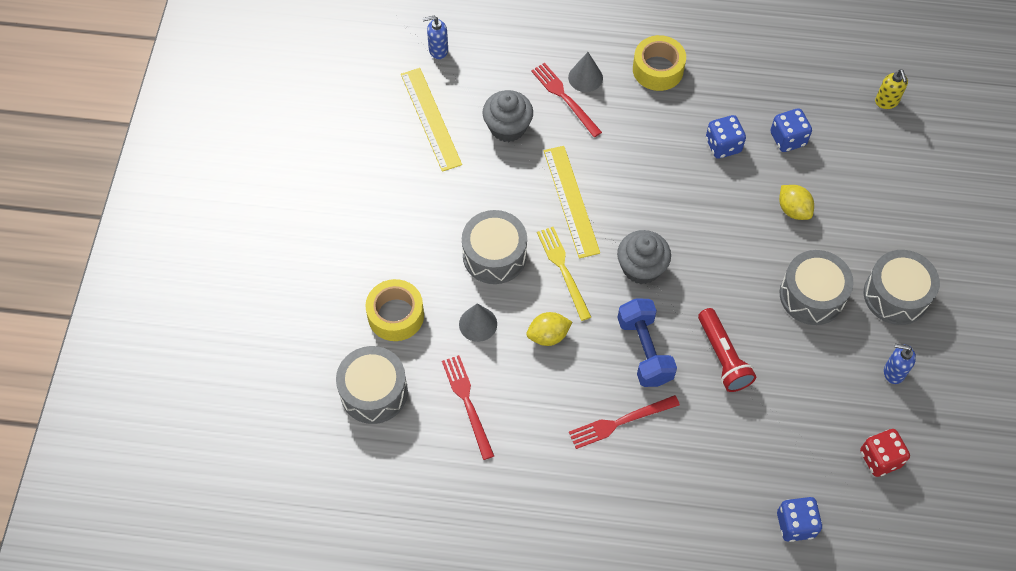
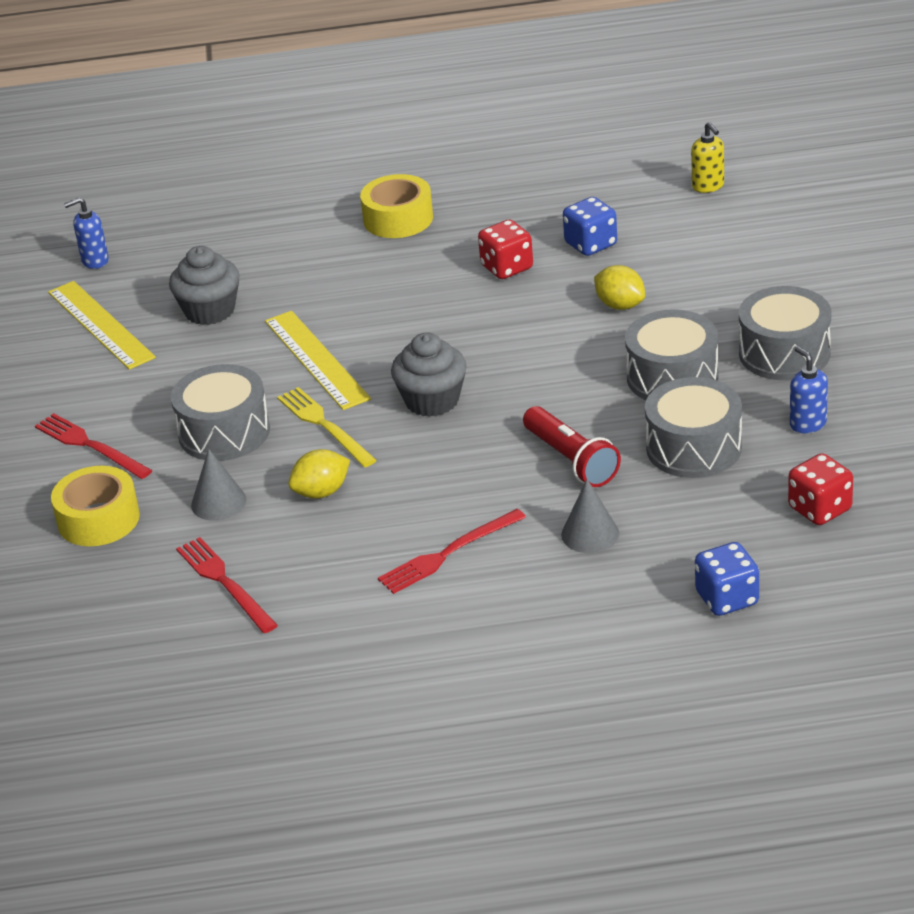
camera: 10 degrees left, 25 degrees down
(374, 392) = (85, 601): grey drum -> grey drum (694, 448)
(564, 98) = (280, 269): red fork -> red fork (90, 446)
(585, 77) = (303, 245): grey cone -> grey cone (590, 534)
(644, 350) = (461, 477): blue dumbbell -> none
(723, 145) = (507, 267): blue dice -> red dice
(893, 372) = (807, 424): blue soap dispenser -> blue soap dispenser turned 60 degrees clockwise

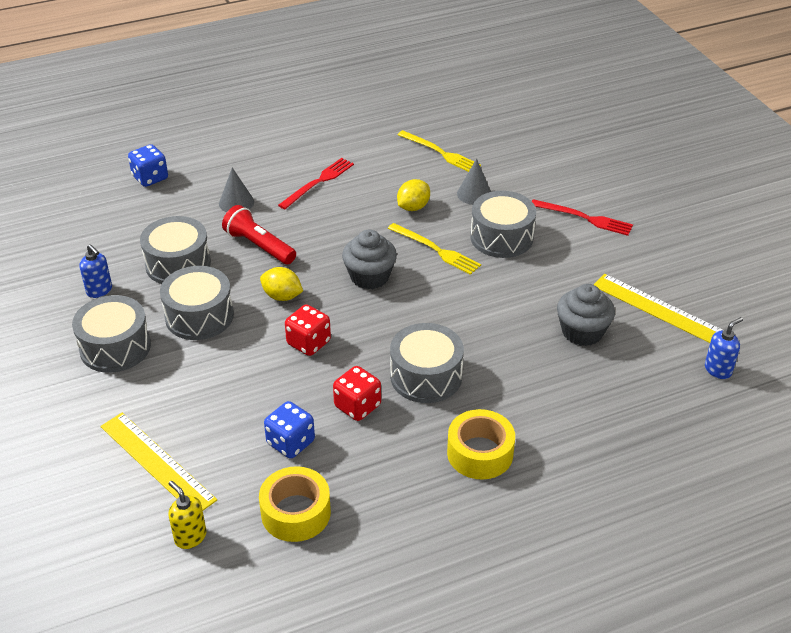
camera: 160 degrees right, 5 degrees up
(98, 519) = (540, 176): yellow tape -> yellow tape (296, 513)
(224, 583) = (440, 153): red fork -> yellow fork
(316, 359) = (471, 299): yellow ruler -> yellow ruler (157, 462)
(417, 286) = (426, 376): none -> grey drum
(620, 305) = (251, 377): yellow lemon -> yellow lemon (282, 296)
(820, 509) = (94, 233): red dice -> red dice (308, 343)

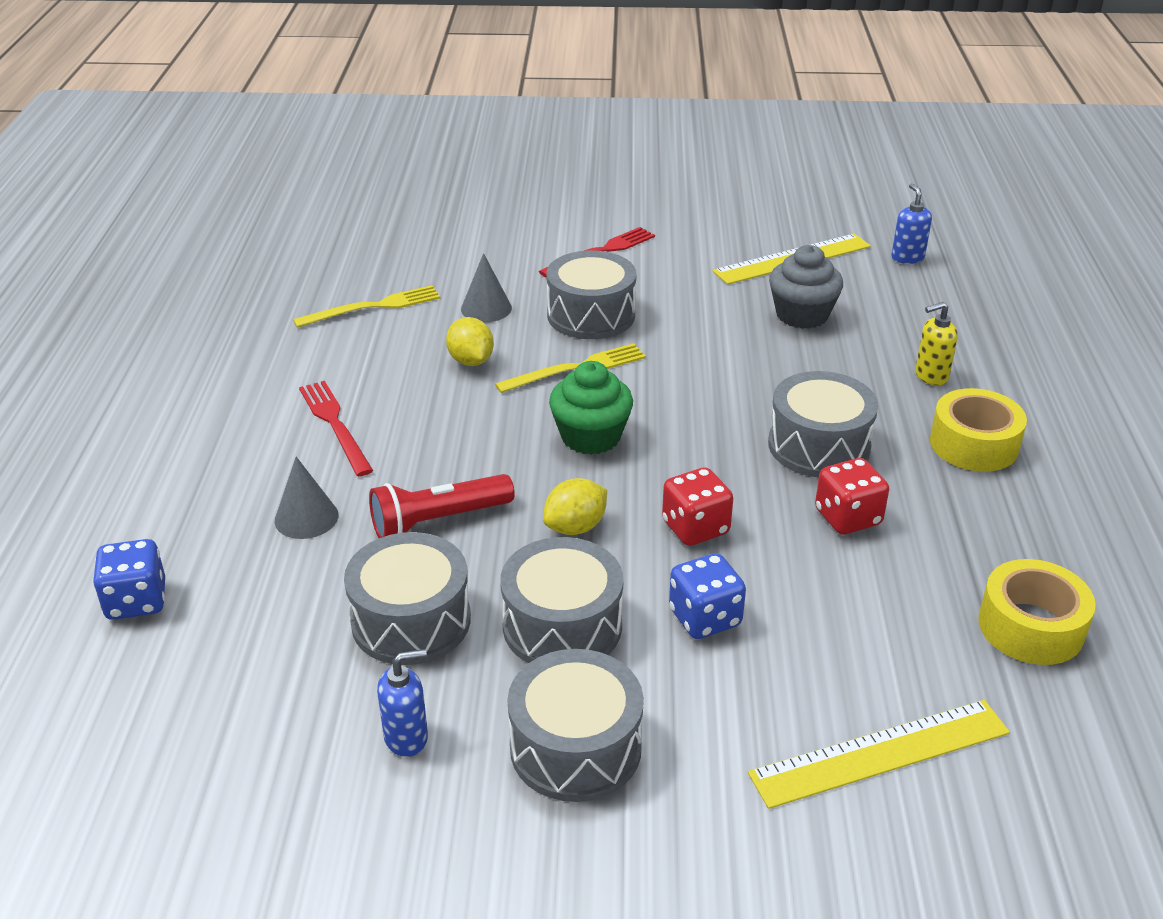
camera: 65 degrees left, 5 degrees down
(190, 537) = (1050, 749): yellow soap dispenser -> yellow soap dispenser (931, 376)
(290, 442) = (893, 597): blue dice -> blue dice (705, 618)
(369, 277) = (591, 437): grey cupcake -> green cupcake

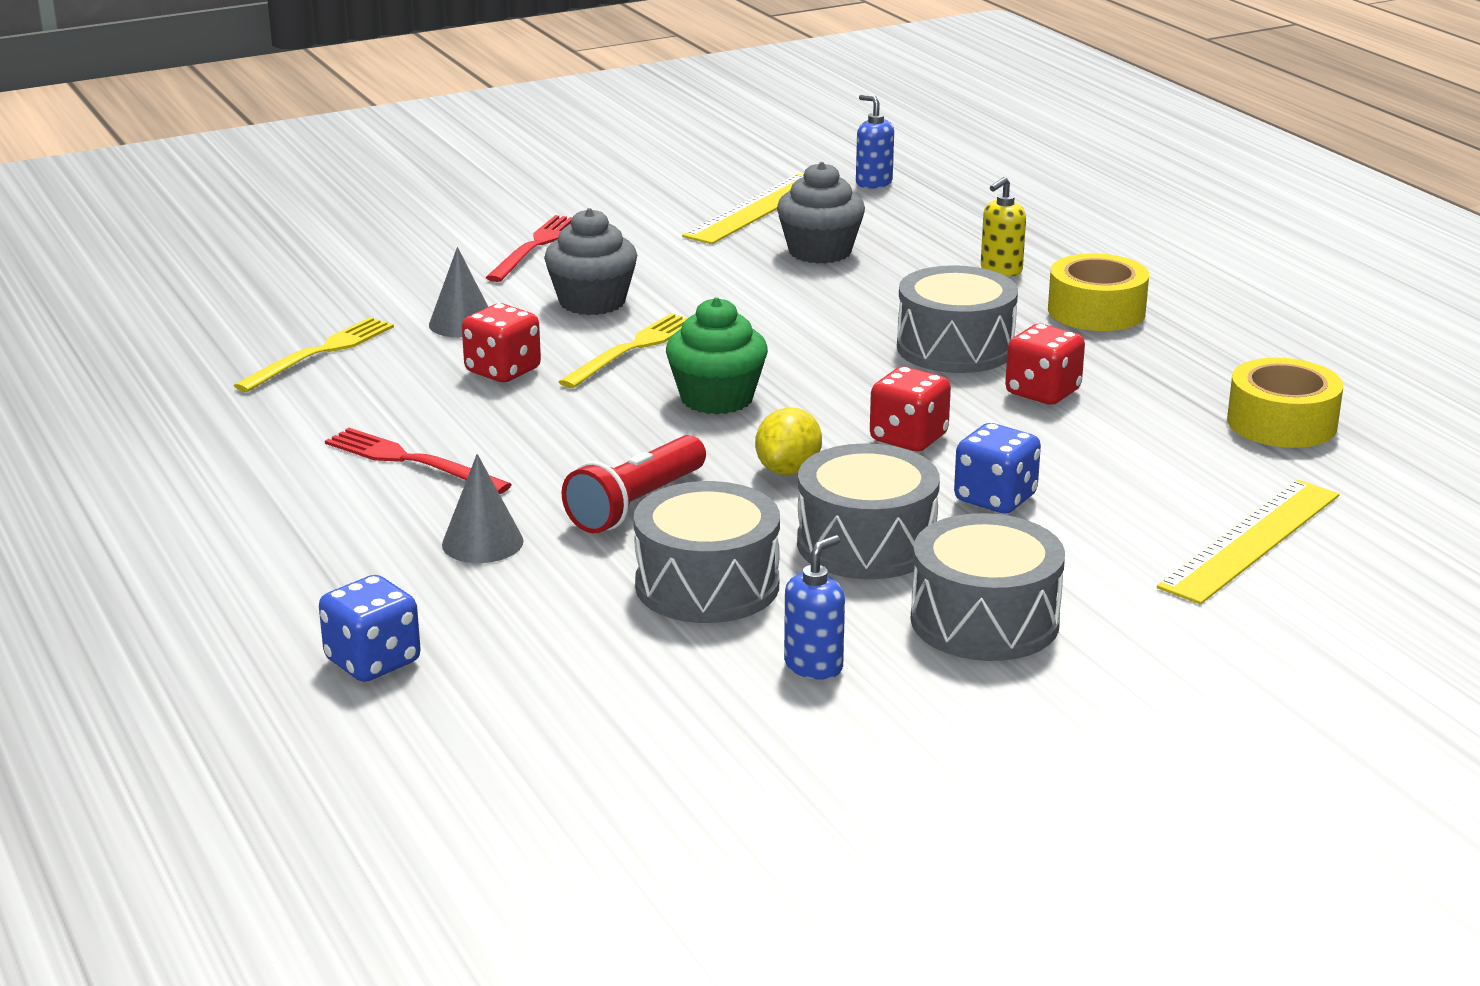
camera: 30 degrees left, 10 degrees down
(471, 361) = (503, 371): yellow lemon -> red dice
(591, 315) = (592, 302): grey drum -> grey cupcake

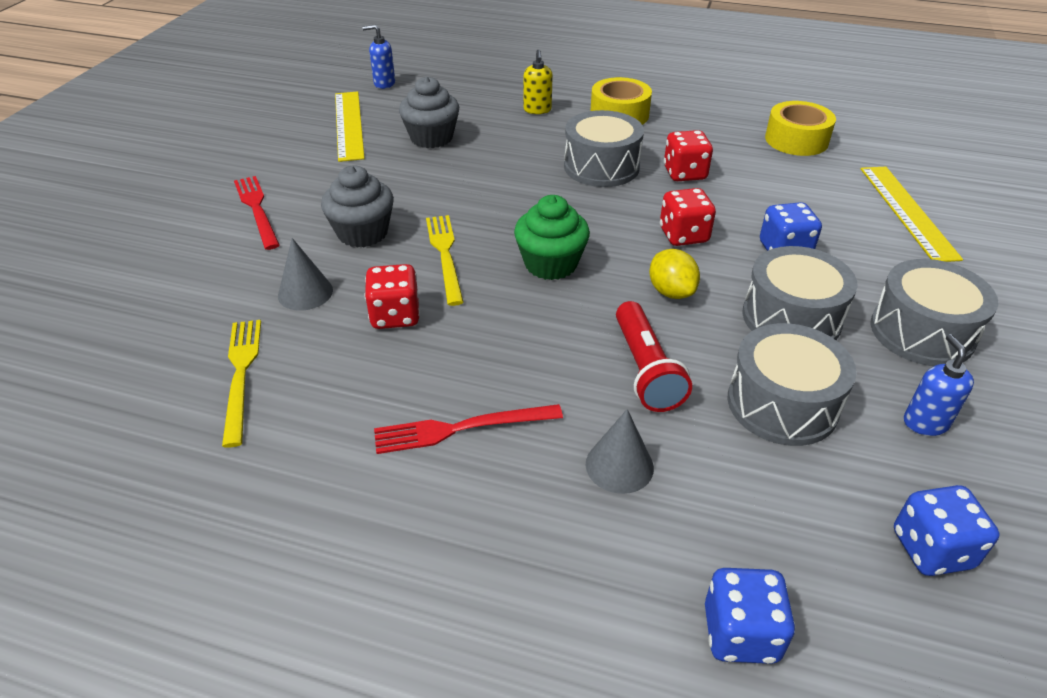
camera: 45 degrees left, 15 degrees up
(619, 719) = (931, 549): none -> blue dice

